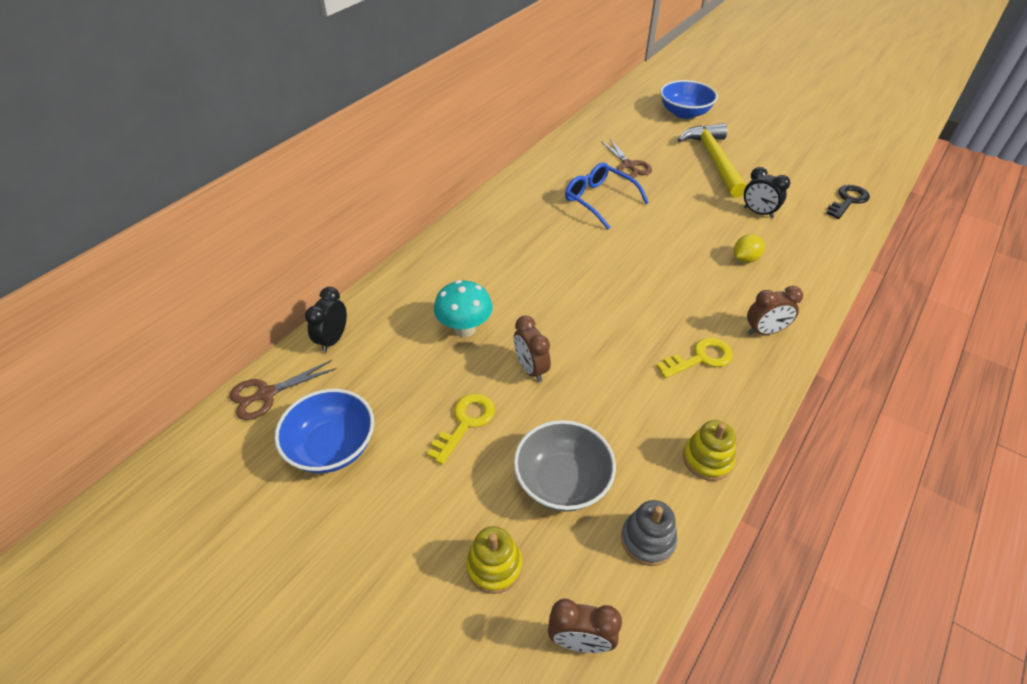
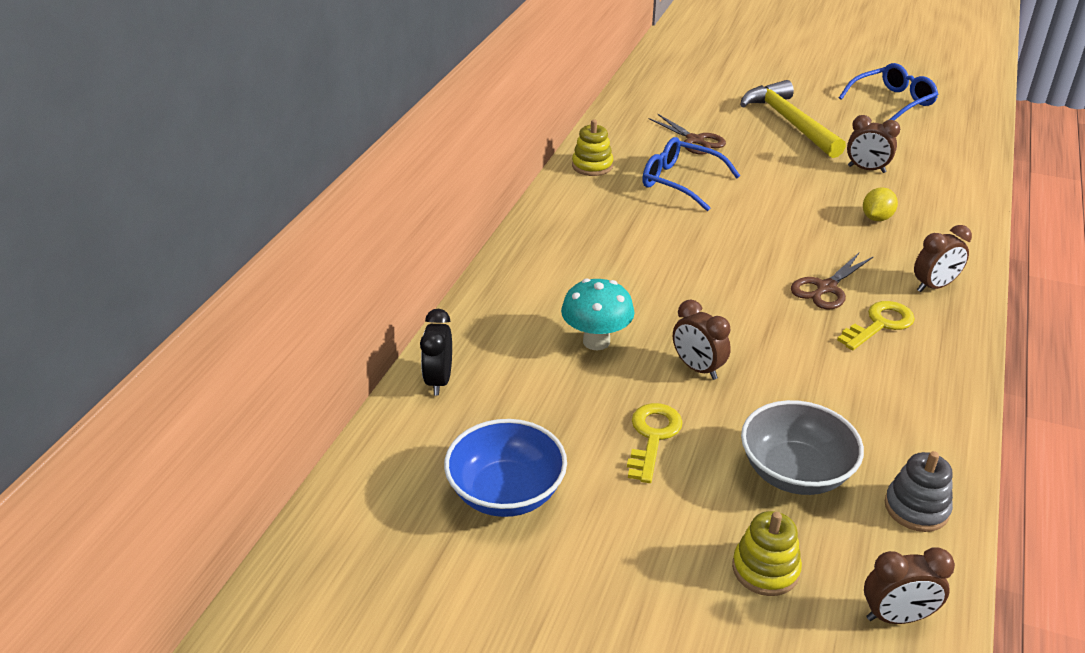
camera: 15 degrees left, 10 degrees down
(266, 394) = (388, 454): brown scissors -> brown scissors (826, 288)
(684, 113) = (730, 77): blue bowl -> none
(707, 459) = (938, 420): yellow stacking toy -> yellow stacking toy (592, 166)
(758, 212) = (866, 169): black clock -> brown clock
(810, 154) = (892, 102): none -> blue glasses
(848, 200) = (956, 144): black key -> none

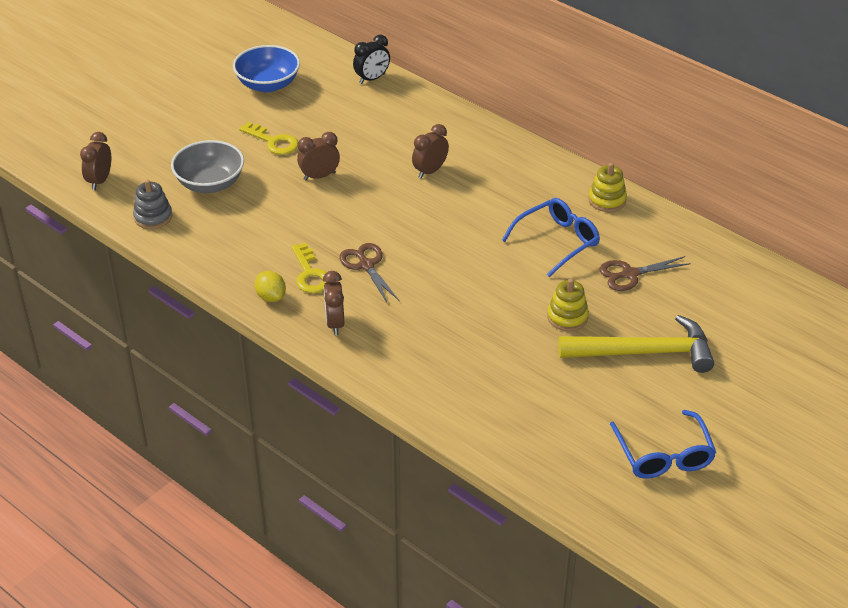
camera: 110 degrees right, 5 degrees up
(439, 381) = (372, 79): black clock -> black clock turned 120 degrees clockwise
(596, 341) = (371, 143): turquoise mushroom -> none
(765, 569) = (158, 150): yellow stacking toy -> yellow stacking toy (567, 317)
(866, 169) = (527, 366): brown clock -> brown clock (430, 171)
(876, 218) = (443, 335): yellow lemon -> yellow lemon (271, 297)

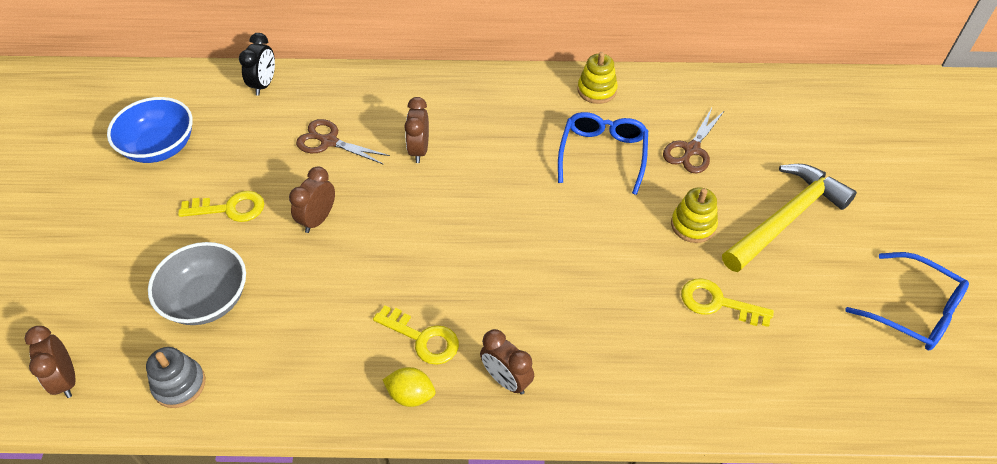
camera: 40 degrees left, 10 degrees up
(366, 265) = (467, 290): brown scissors -> brown scissors (329, 141)
(524, 367) = (717, 303): none -> yellow key

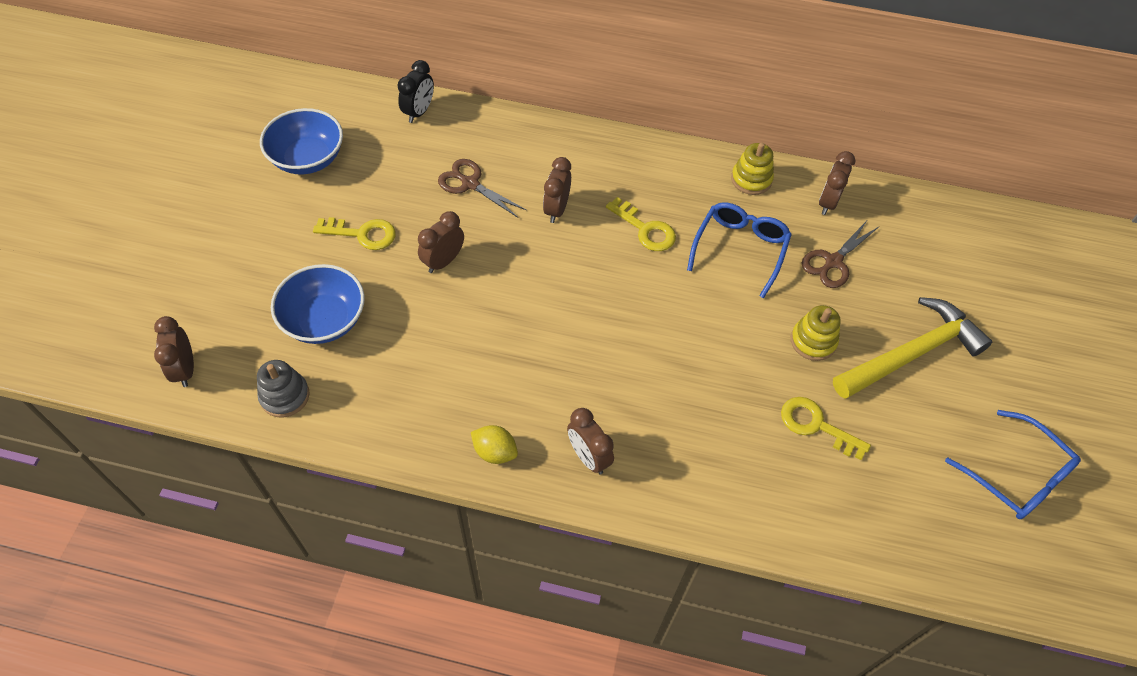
camera: 10 degrees right, 5 degrees up
(207, 300) = (324, 320): grey bowl -> blue bowl
(423, 338) = (518, 400): yellow key -> yellow key (645, 229)
(672, 98) = (827, 202): none -> brown clock

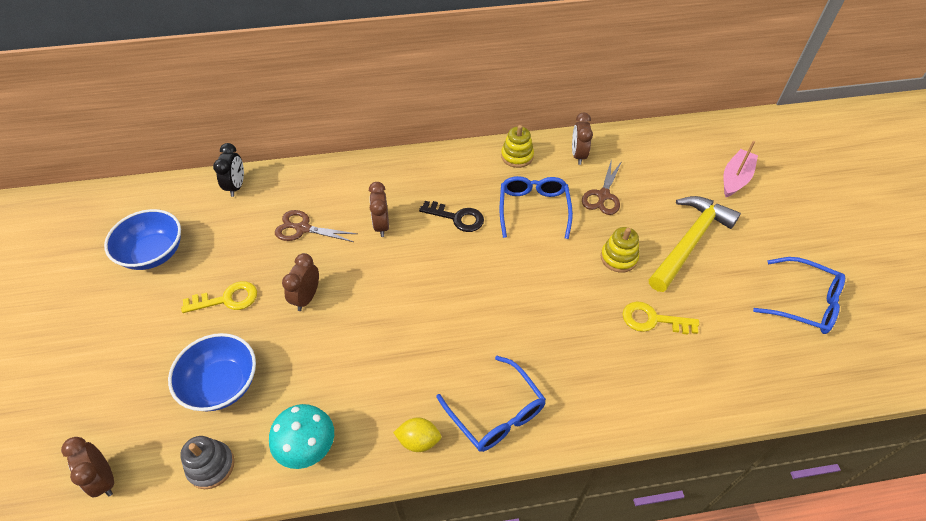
camera: 20 degrees left, 5 degrees down
(382, 416) = (308, 449): none -> turquoise mushroom
(588, 457) = (496, 413): brown clock -> blue glasses
(645, 229) = (457, 218): yellow key -> black key
(1016, 297) = (735, 178): none -> pink boat

